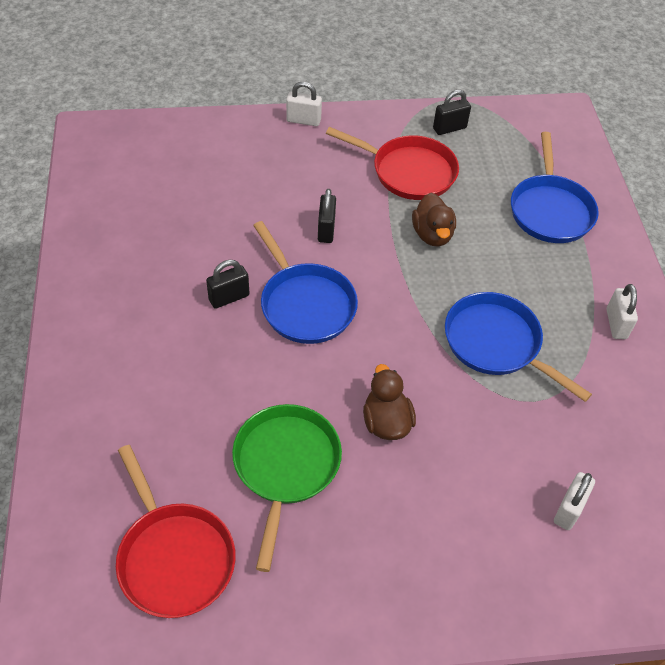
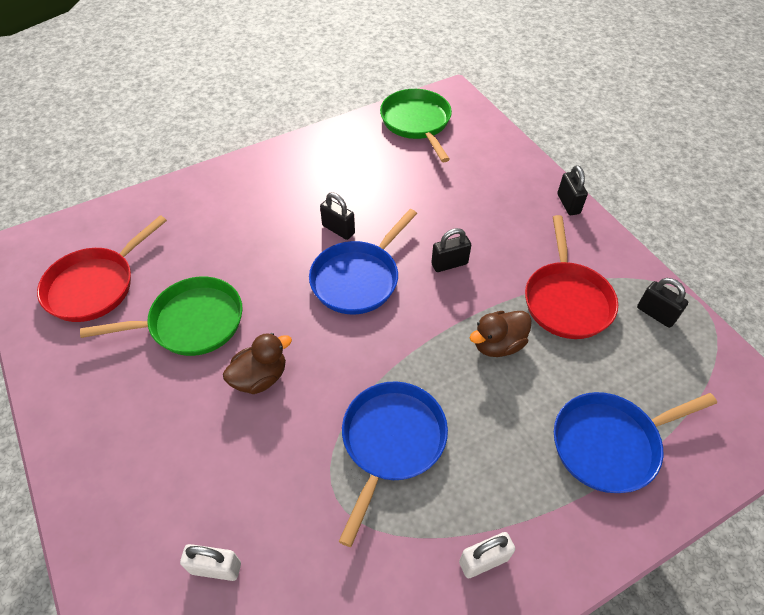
camera: 70 degrees right, 0 degrees up
(112, 176) = (417, 123): none -> green pan
(303, 120) = (568, 204): white padlock -> black padlock

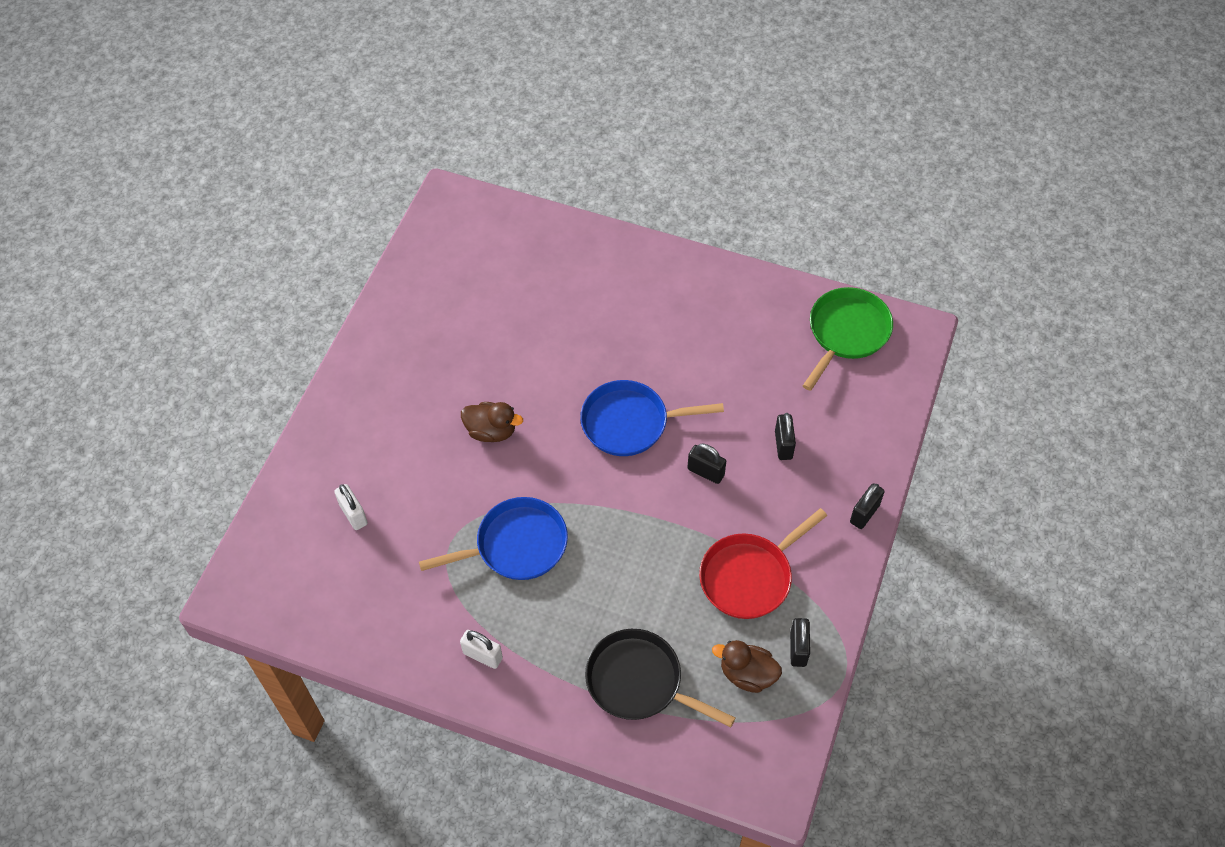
camera: 50 degrees right, 5 degrees up
(95, 285) = (466, 272): red pan -> none
(191, 323) = (493, 354): green pan -> none
(338, 229) = (664, 372): black padlock -> black padlock (783, 445)
(498, 344) = (659, 556): brown duck -> brown duck (747, 674)
(610, 443) = (639, 682): blue pan -> black pan

